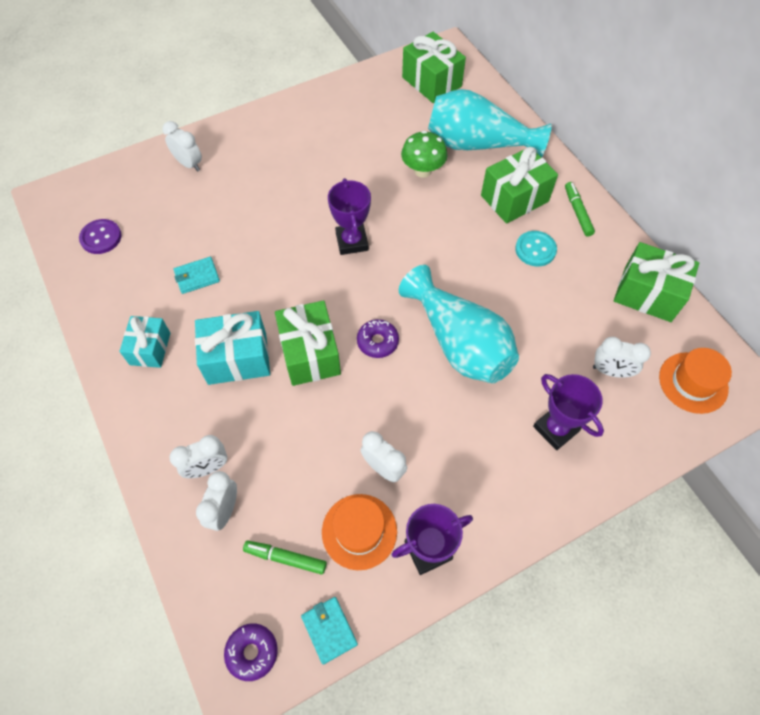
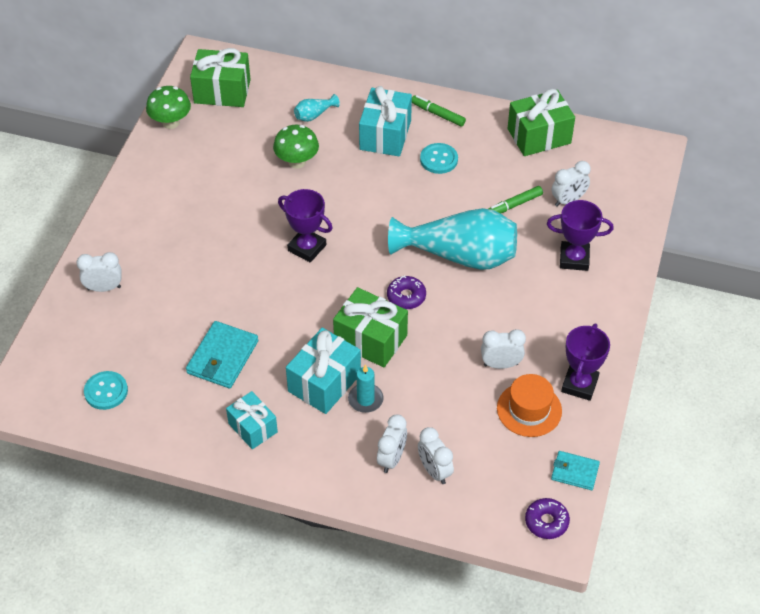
camera: 45 degrees left, 10 degrees down
(101, 237) = (106, 391): purple button -> turquoise button
(197, 276) = (222, 357): turquoise wallet -> turquoise wallet, size x1.62
(248, 399) = (365, 399): none -> turquoise candle
(285, 558) = (504, 461): green marker -> green marker (514, 205)
(370, 80) = (171, 122): none -> green mushroom
(477, 144) = (314, 115): turquoise vase -> turquoise vase, size x0.40
(514, 198) = (385, 135): green gift -> turquoise gift
(693, 382) = (620, 170): orange hat -> none

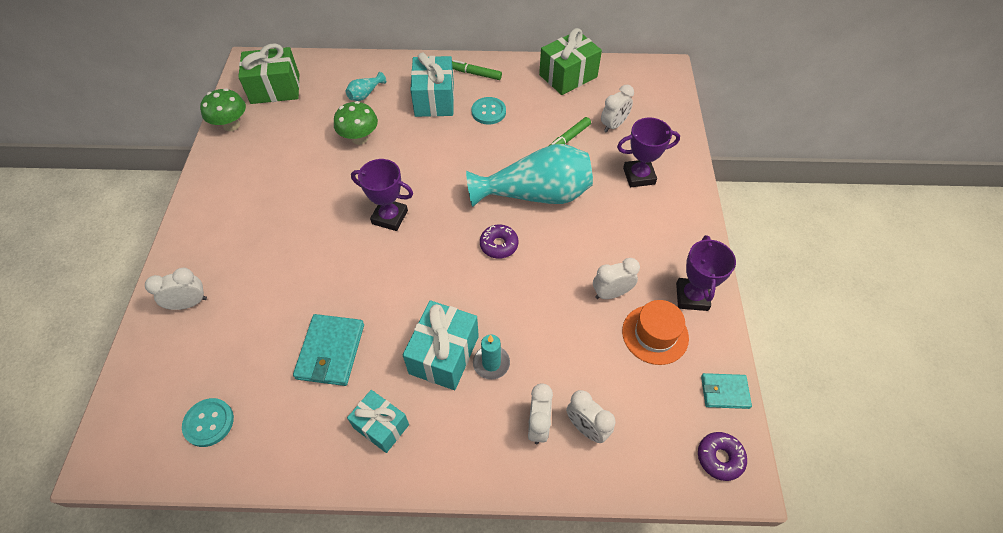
camera: 15 degrees left, 5 degrees up
(370, 340) = (477, 297): green gift -> none

